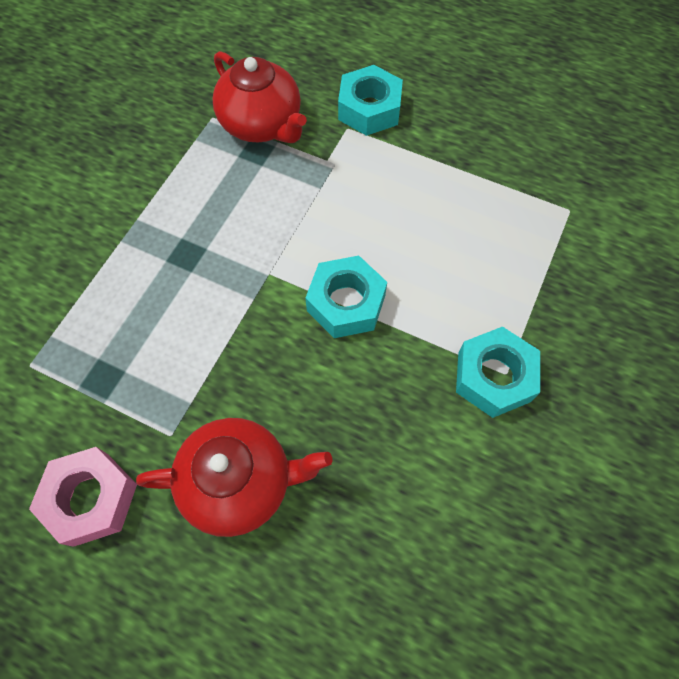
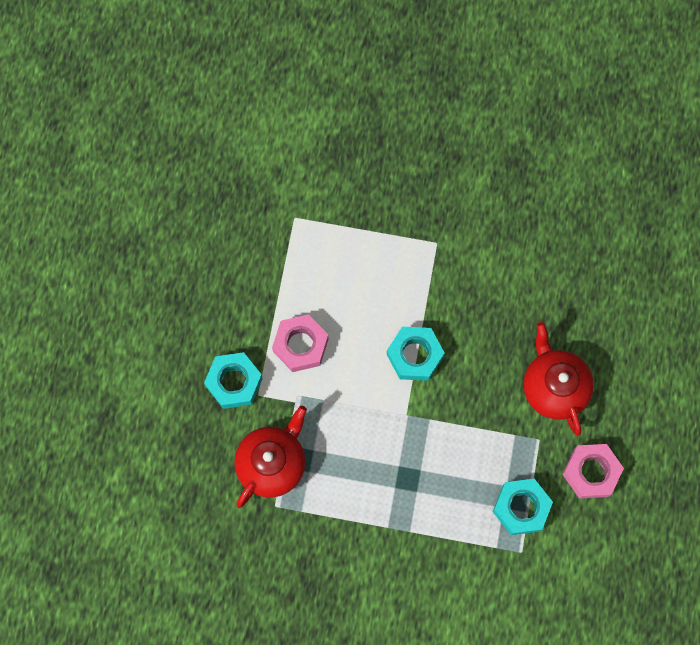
camera: 105 degrees left, 10 degrees up
(396, 180) = (300, 345): none -> pink nut
(493, 377) = (441, 250): turquoise nut -> turquoise nut (521, 508)

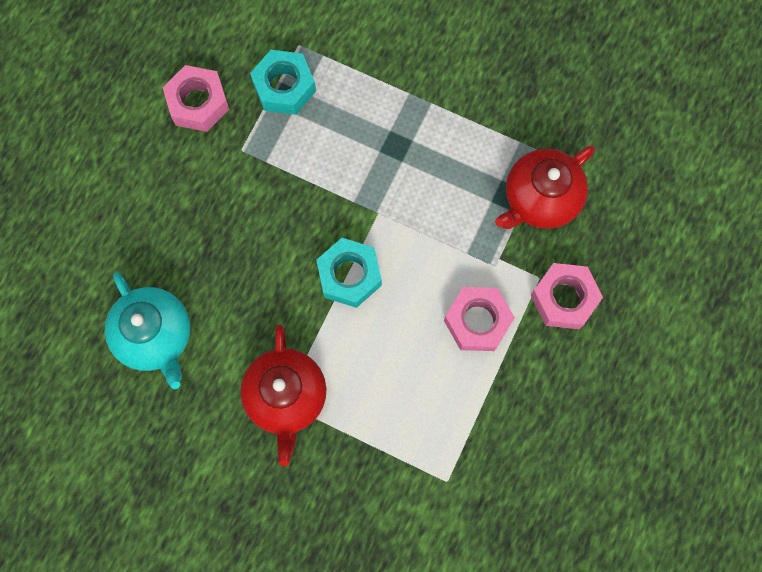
camera: 165 degrees left, 0 degrees up
(234, 382) = (564, 298): turquoise nut -> pink nut
(554, 266) = (155, 336): none -> turquoise teapot
(554, 387) = (205, 201): red teapot -> red teapot (286, 397)

